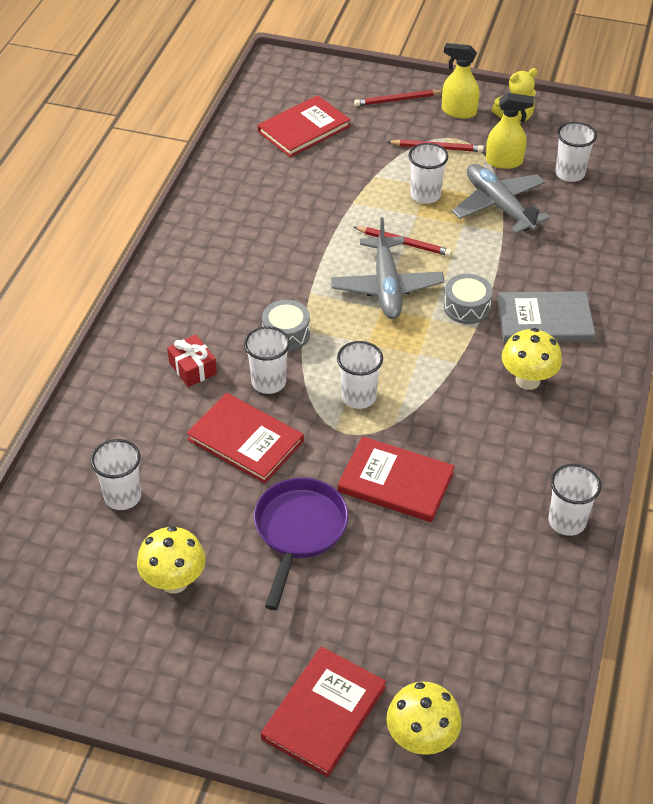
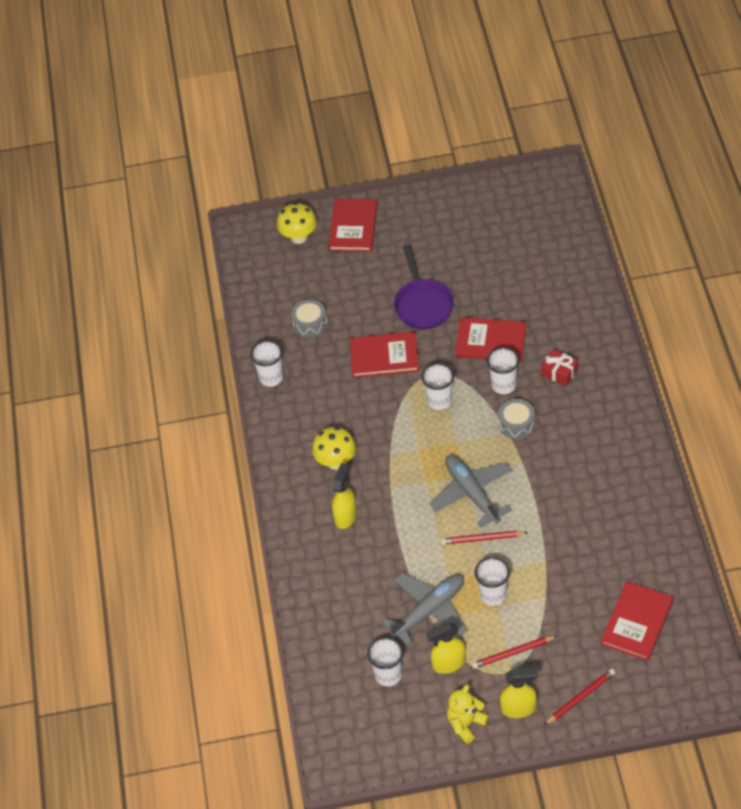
camera: 160 degrees right, 5 degrees up
(122, 496) = (537, 279): white cup -> none
(174, 581) = (472, 250): yellow mushroom -> none
(466, 307) = (405, 502): grey drum -> grey drum (310, 324)
(499, 206) = (429, 611): grey plane -> grey plane turned 75 degrees counterclockwise
(544, 320) = (345, 516): grey book -> yellow spray bottle

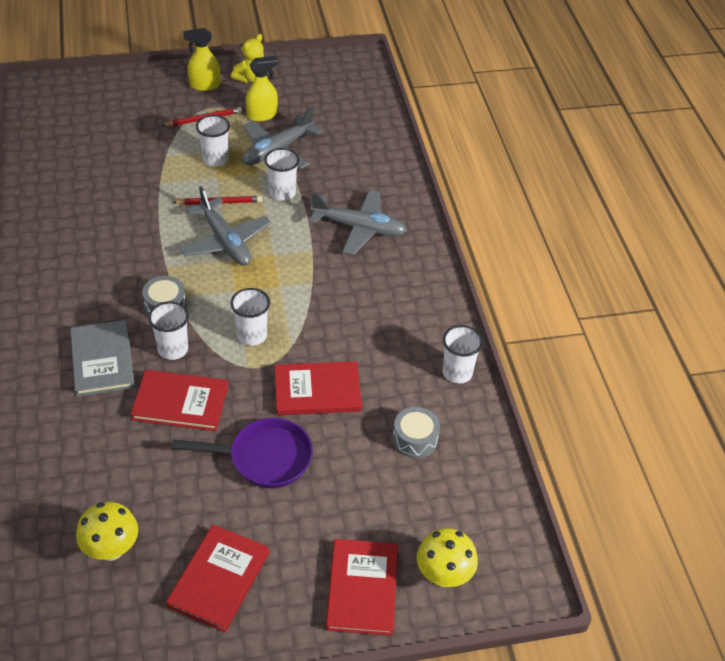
camera: 170 degrees right, 5 degrees down
(336, 462) = (372, 278): yellow mushroom -> yellow mushroom (111, 549)
(345, 516) = (359, 228): yellow spray bottle -> grey plane
(388, 675) = (317, 110): white cup -> white cup (282, 193)
(423, 304) = (264, 458): purple pan -> purple pan turned 105 degrees clockwise
(559, 372) = (102, 360): red gift -> grey book
(580, 698) = (150, 89): red pencil -> none
(637, 622) = (85, 134): red book -> red book (219, 579)

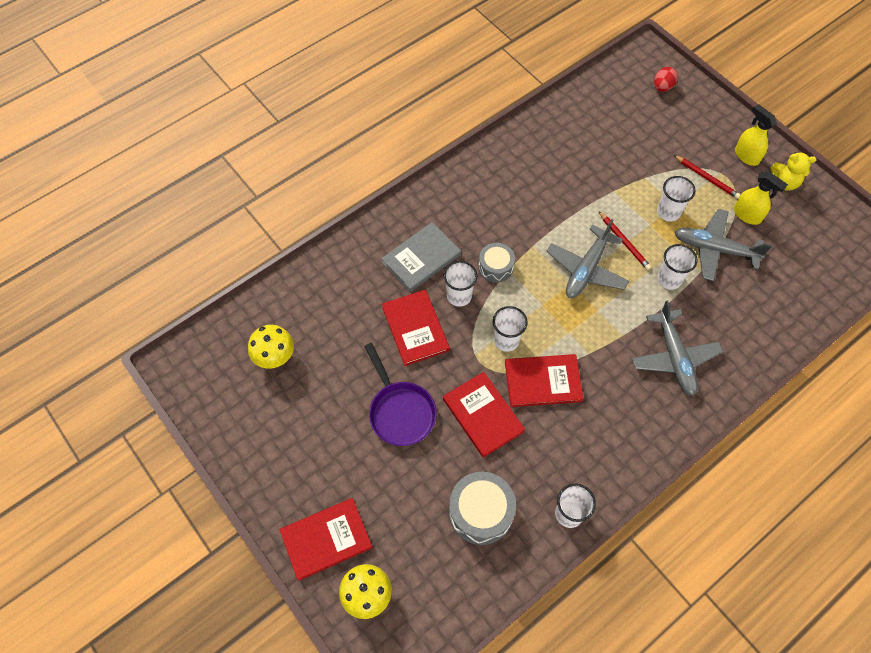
camera: 65 degrees right, 15 degrees up
(82, 96) = (662, 87): none -> red egg
(219, 579) = (286, 437): red book -> red book (543, 382)
(415, 439) = (481, 512): grey drum -> grey drum, size x1.59

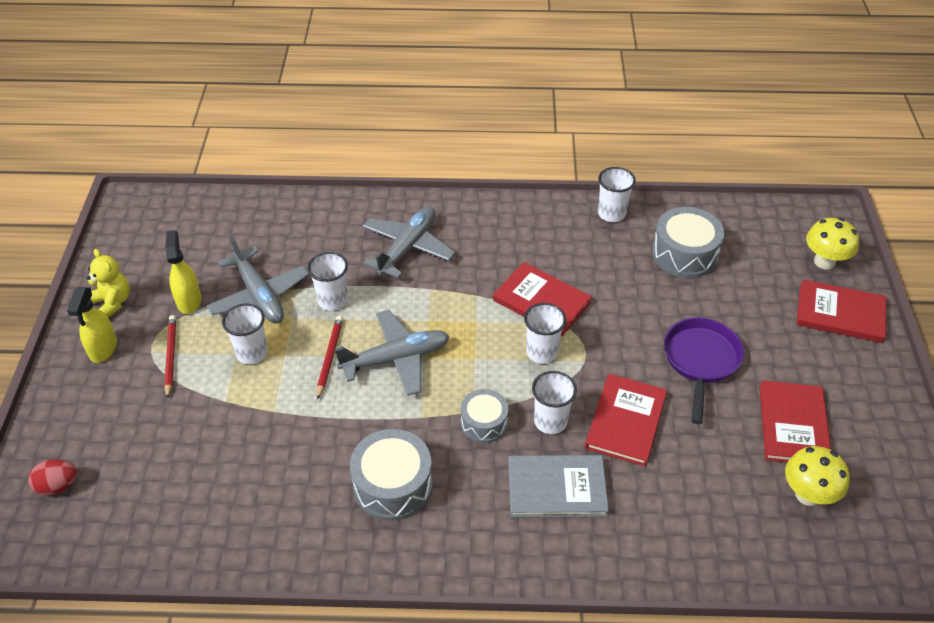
camera: 140 degrees left, 15 degrees down
(483, 415) = (622, 311): red book -> red book (793, 425)
(508, 199) = (393, 485): none -> grey drum

